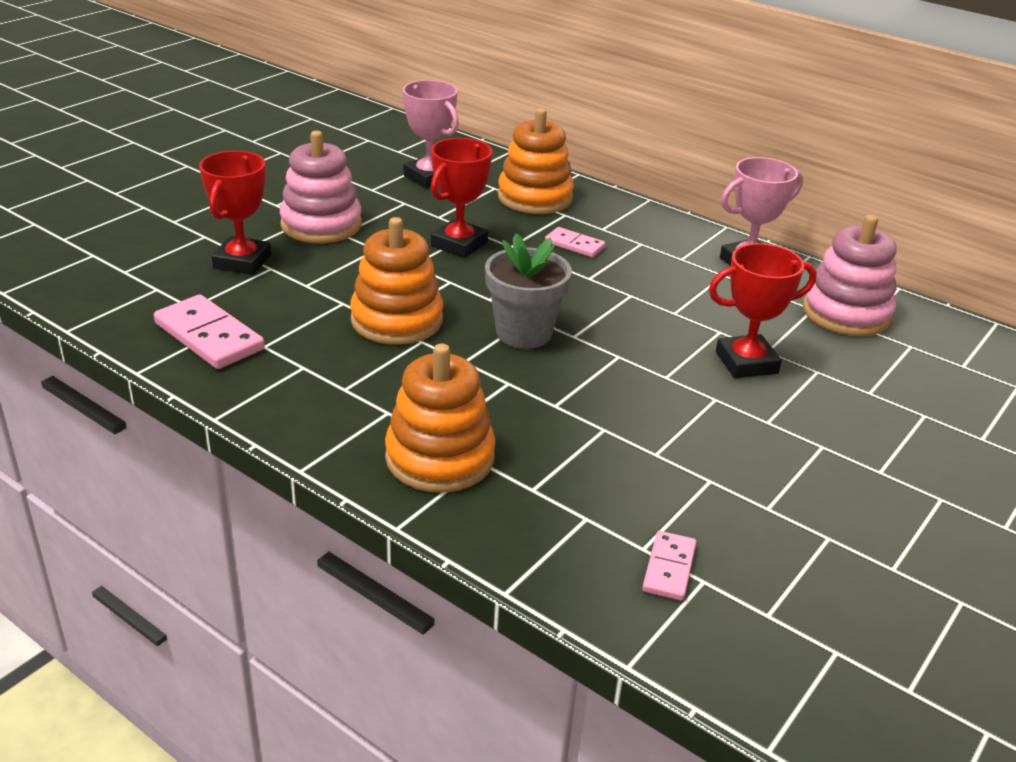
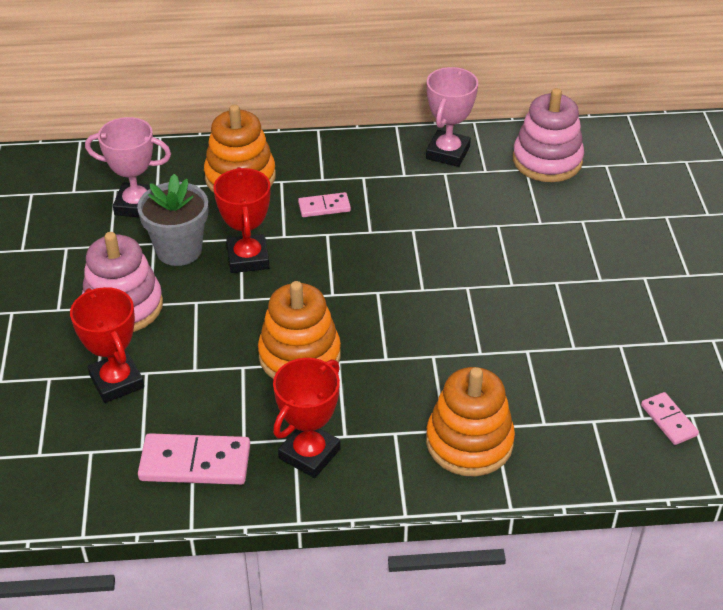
camera: 40 degrees left, 10 degrees up
(524, 333) = (391, 308): grey flower pot -> grey flower pot (179, 250)
(746, 363) = (540, 241): red trophy -> red trophy (309, 454)

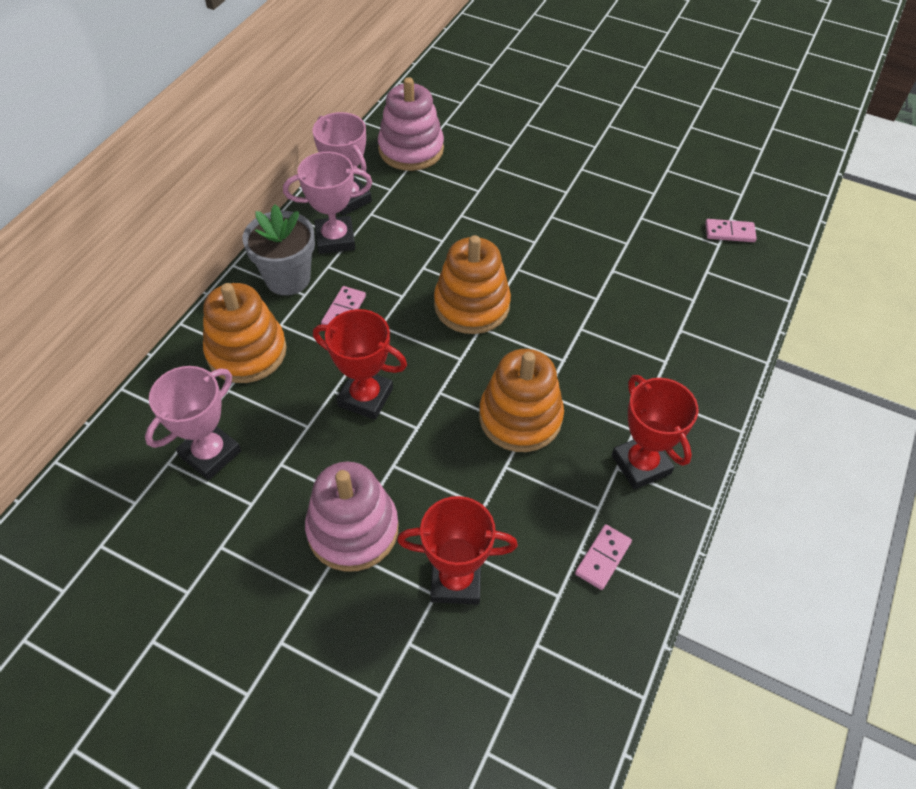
camera: 60 degrees left, 10 degrees up
(179, 250) = (309, 447): grey flower pot -> grey flower pot (288, 278)
(195, 463) = (603, 558): pink domino -> pink domino, size x0.57
(396, 167) = (335, 239): none -> pink trophy
(469, 442) = (687, 353): orange stacking toy -> orange stacking toy (471, 305)

